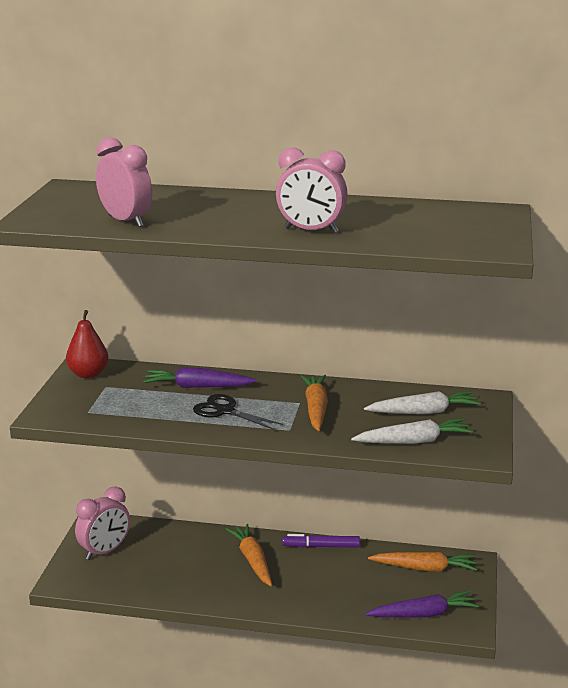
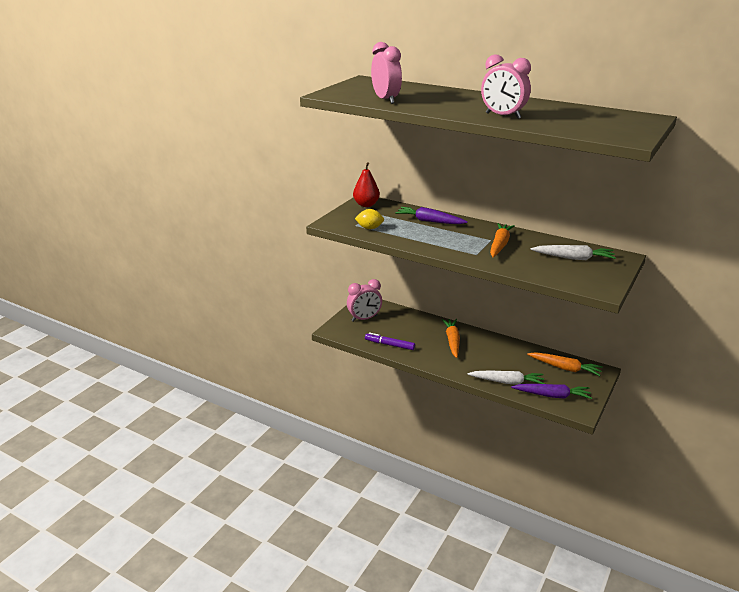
camera: 20 degrees right, 5 degrees up
(112, 413) = (369, 228): none -> yellow lemon
(225, 411) = (439, 237): black scissors -> none
(321, 546) = (500, 341): purple marker -> purple marker (389, 345)
(414, 441) = (557, 274): white carrot -> white carrot (507, 382)

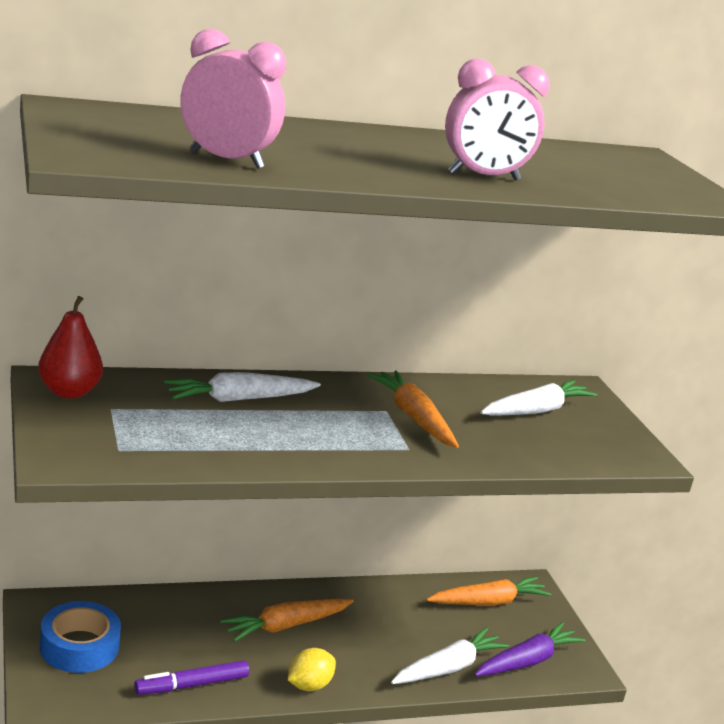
camera: 50 degrees left, 5 degrees down
(364, 318) = (79, 646): pink clock -> blue tape
(369, 228) = (157, 448): yellow lemon -> yellow lemon (309, 685)
(429, 221) = (239, 399): purple carrot -> white carrot
(452, 341) = (285, 626): orange carrot -> orange carrot turned 75 degrees counterclockwise

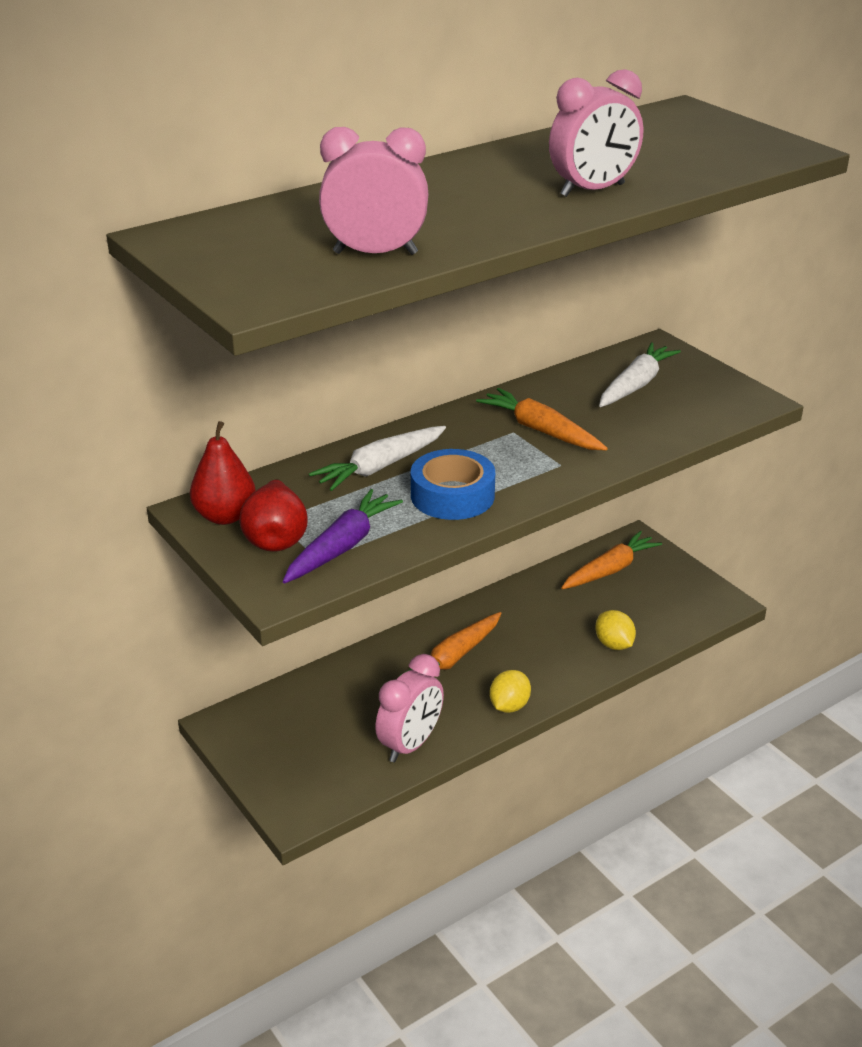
camera: 15 degrees left, 10 degrees up
(79, 646) = (288, 748): blue tape -> blue tape (452, 495)
(96, 422) = (276, 539): none -> red pear
(192, 685) = (410, 745): purple marker -> pink clock
(448, 668) = (614, 644): white carrot -> yellow lemon
(527, 661) = (674, 613): purple carrot -> purple carrot (342, 546)

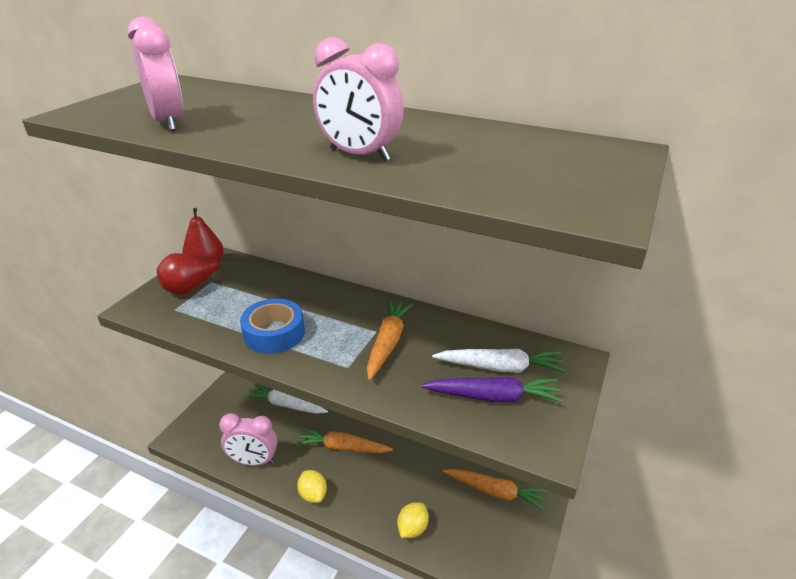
camera: 60 degrees right, 0 degrees up
(342, 546) = (192, 312): purple carrot -> purple carrot (493, 397)
(380, 467) = (291, 295): white carrot -> white carrot (285, 405)
(509, 706) = (313, 494): yellow lemon -> yellow lemon turned 60 degrees clockwise

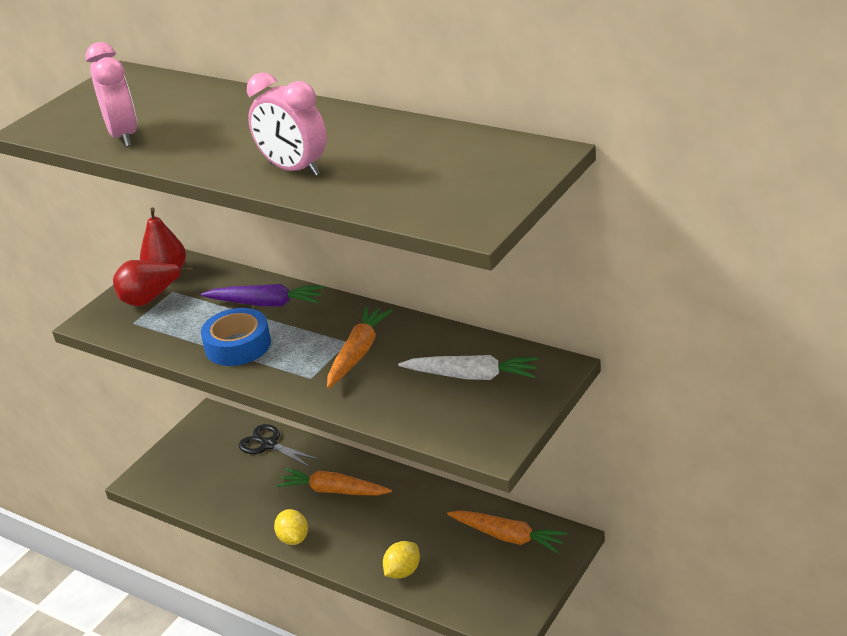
camera: 10 degrees right, 0 degrees up
(253, 461) = (227, 505): pink clock -> none
(285, 405) = (268, 444): white carrot -> black scissors
(493, 397) = (454, 404): purple carrot -> purple carrot (266, 304)

